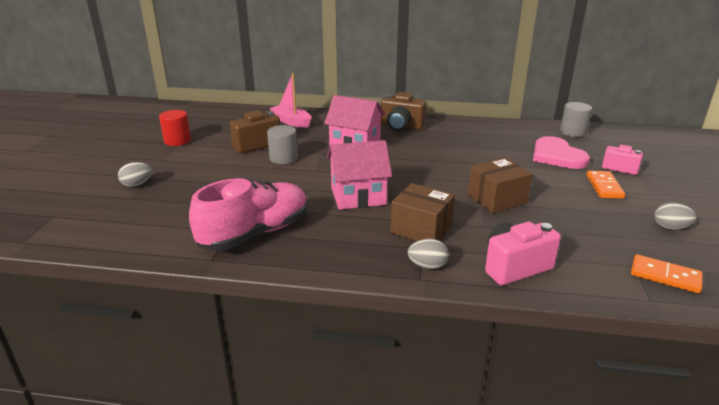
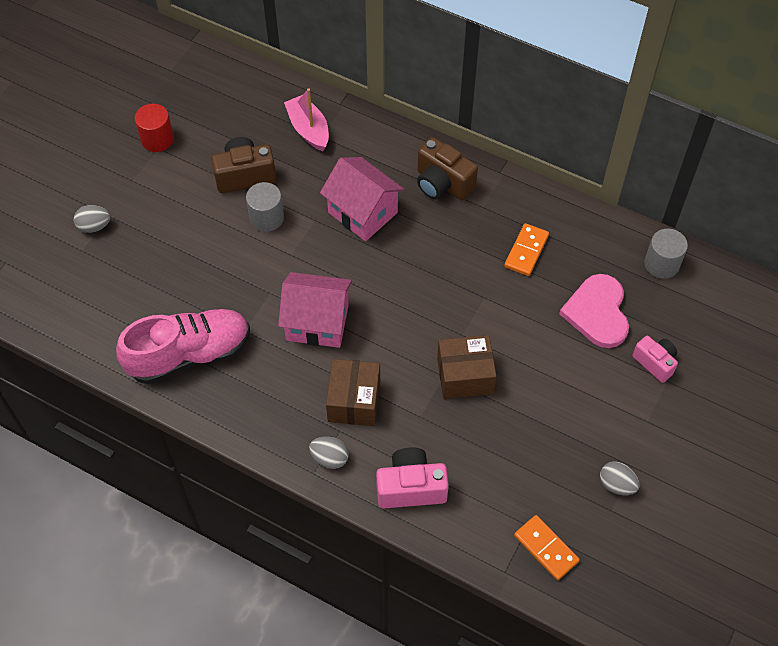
camera: 20 degrees right, 30 degrees up
(421, 229) = (354, 401): brown box -> brown box turned 45 degrees clockwise
(604, 187) = (604, 392): orange domino -> orange domino (526, 251)

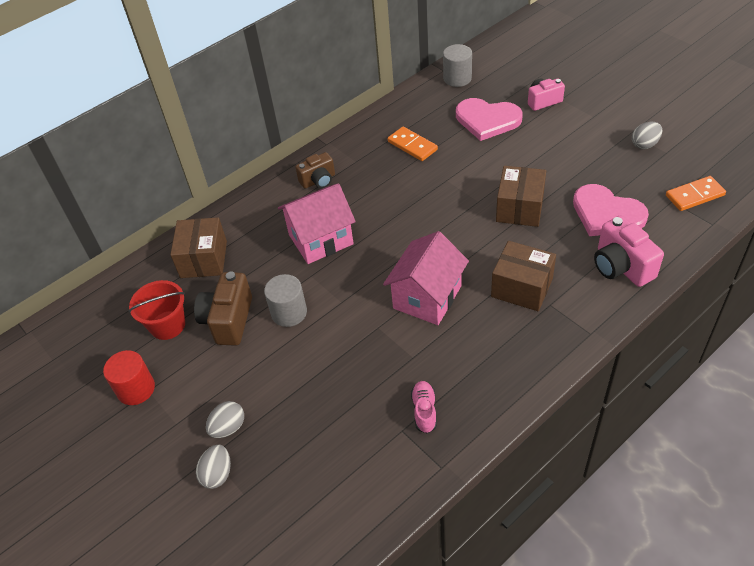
camera: 65 degrees left, 10 degrees down
(189, 354) = (424, 411): pink shoe -> pink shoe, size x0.40
(227, 133) = (167, 325): none -> red bucket
(308, 129) = (204, 259): pink boat -> brown box
(329, 458) = (577, 318): grey egg -> grey egg (228, 427)
(411, 487) = (621, 266): pink camera -> pink camera turned 45 degrees counterclockwise
(442, 183) = (318, 180): brown camera -> brown camera, size x0.66
(485, 461) = (606, 214): none -> pink heart

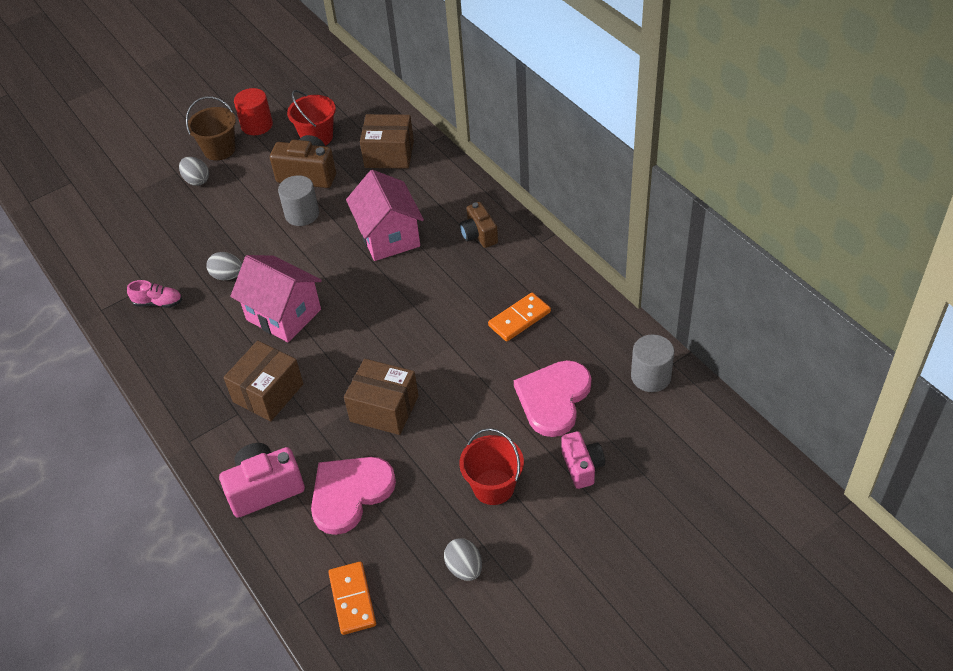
camera: 95 degrees right, 0 degrees up
(175, 418) = (219, 149): none -> brown bucket
(217, 474) = (158, 176): grey egg -> grey egg (227, 276)
(573, 139) = (493, 487): none -> red bucket

